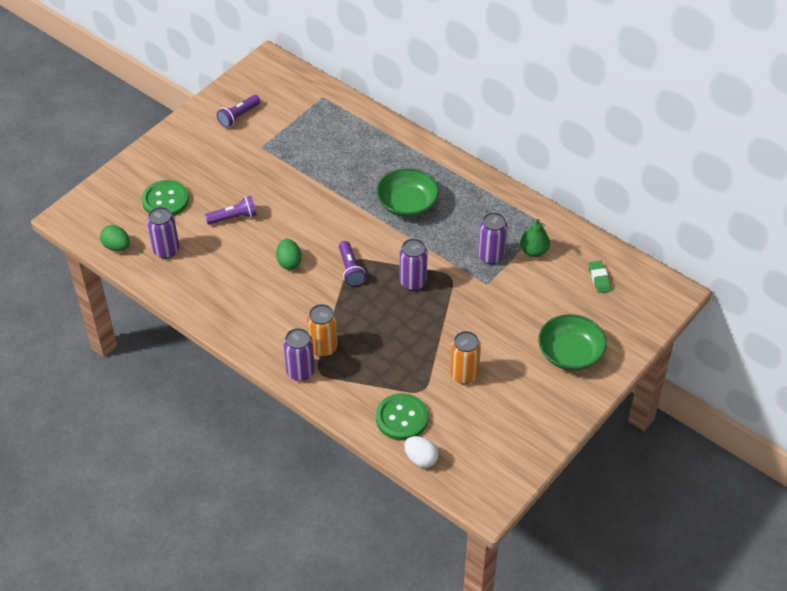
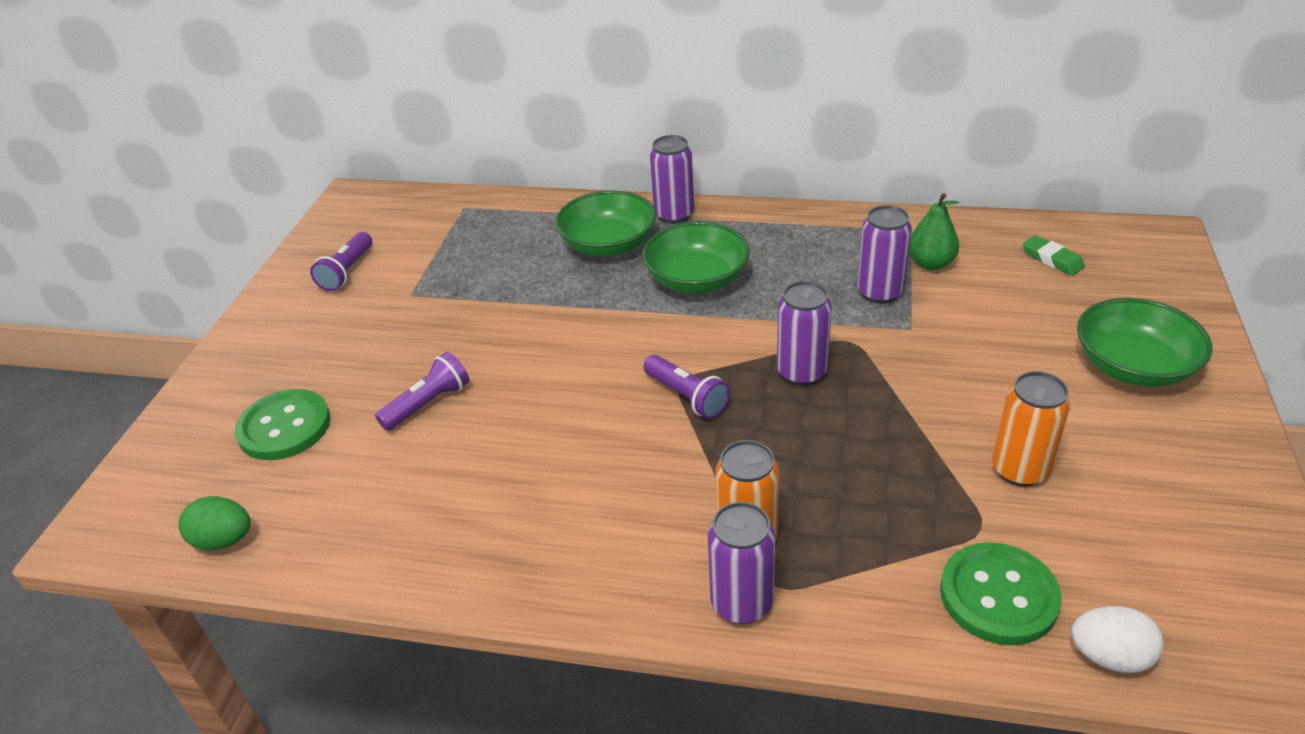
camera: 25 degrees left, 10 degrees down
(166, 250) = (331, 505): purple can -> purple can (674, 215)
(289, 262) = (574, 429): green egg -> none
(380, 160) = (608, 245): none -> green bowl

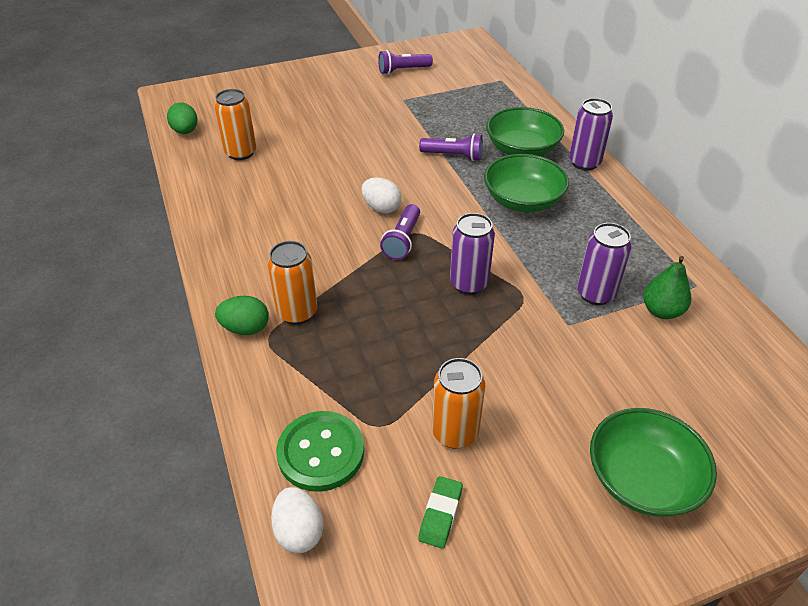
camera: 55 degrees right, 5 degrees up
(284, 427) = (269, 111): green button -> none
(353, 491) = (241, 153): none -> orange can
(428, 403) = (320, 147): purple flashlight -> purple flashlight (453, 156)
(610, 393) = (381, 208): none -> white egg
(742, 603) = (245, 328): purple can -> green egg
(1052, 259) = (748, 386): green eraser -> green eraser (440, 514)

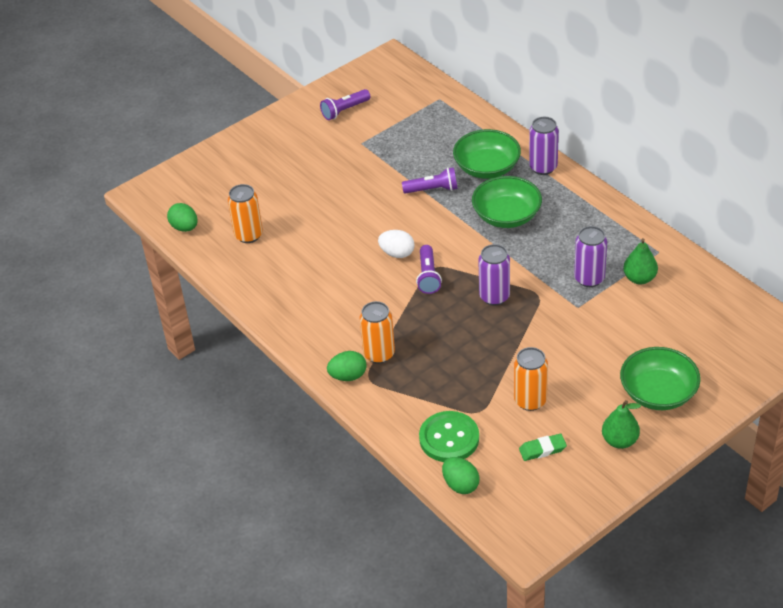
camera: 15 degrees left, 0 degrees up
(299, 531) = (460, 485): white egg -> green egg
(440, 514) = (542, 449): green eraser -> green eraser turned 75 degrees clockwise
(560, 539) = (619, 441): none -> green pear

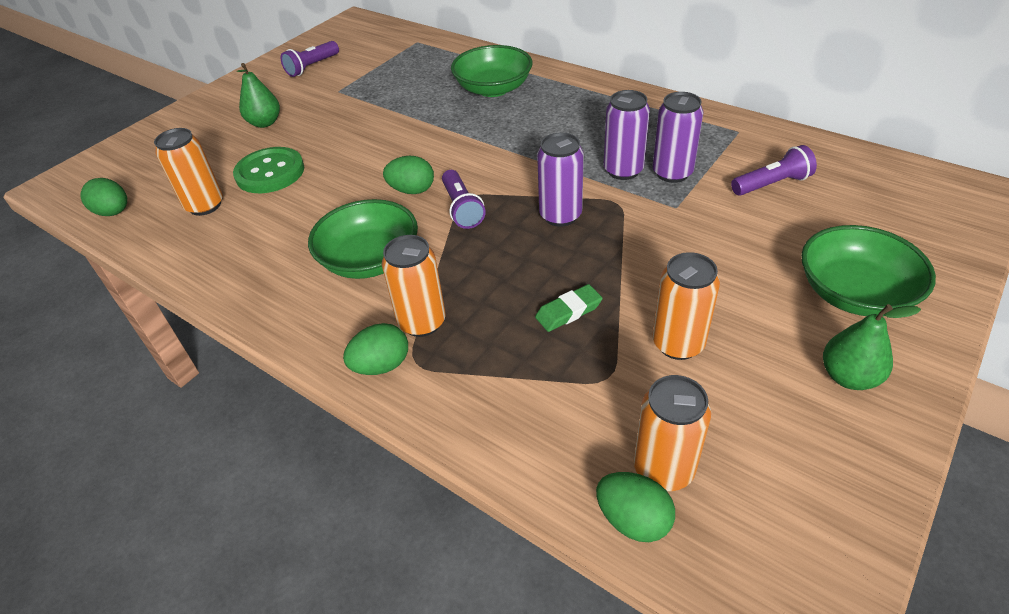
camera: 15 degrees left, 0 degrees up
(397, 253) = (412, 190): white egg -> green egg
(433, 189) = (436, 118): purple flashlight -> purple flashlight (772, 184)
(449, 438) = (578, 434): green button -> green button (270, 172)
(488, 465) = (663, 469): none -> orange can
(506, 216) = (536, 128): green bowl -> green bowl (370, 259)
(542, 449) = (738, 419): green eraser -> green eraser (568, 311)
(543, 167) = (557, 78): purple can -> purple can (623, 170)
(639, 278) = (734, 162): green pear -> green pear (265, 123)

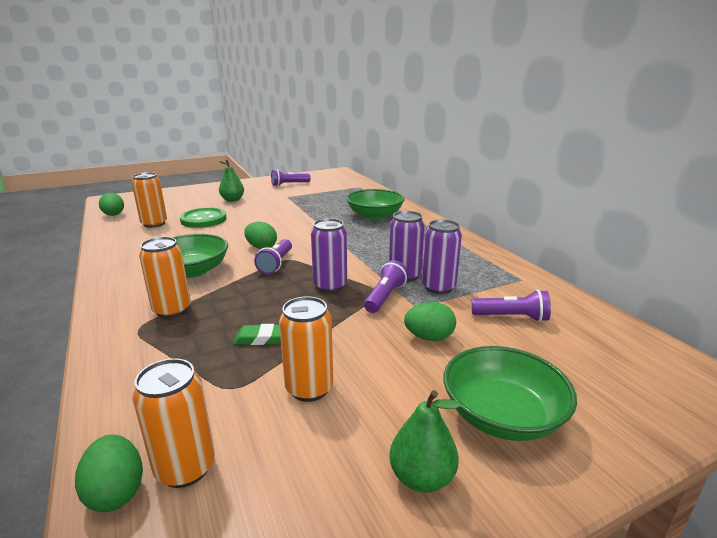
camera: 25 degrees right, 20 degrees down
(381, 365) = (119, 323): green egg -> green egg (429, 337)
(632, 207) = (385, 297): none -> purple flashlight

